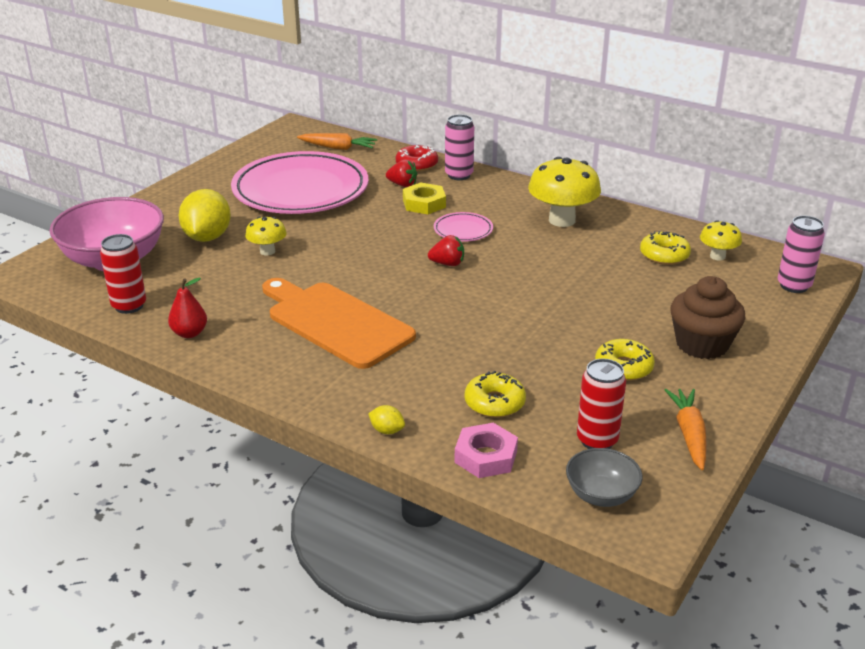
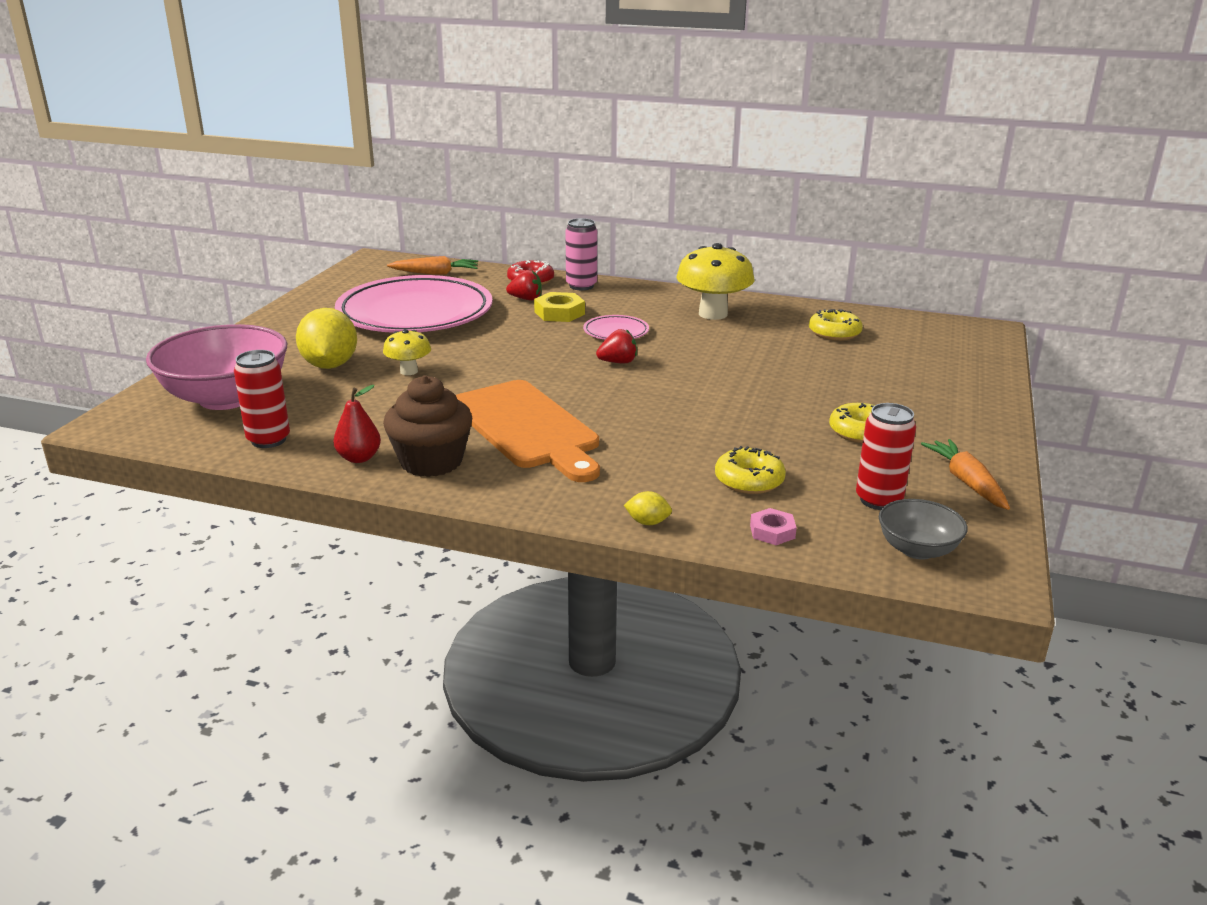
camera: 15 degrees left, 5 degrees down
(336, 322) = (527, 428): orange cutting board -> orange cutting board turned 150 degrees counterclockwise
(485, 456) = (772, 531): pink nut -> pink nut, size x0.63
(702, 344) = (923, 403): brown cupcake -> brown cupcake (431, 461)
(717, 256) = (886, 329): yellow mushroom -> none
(794, 286) = (974, 345): pink can -> none

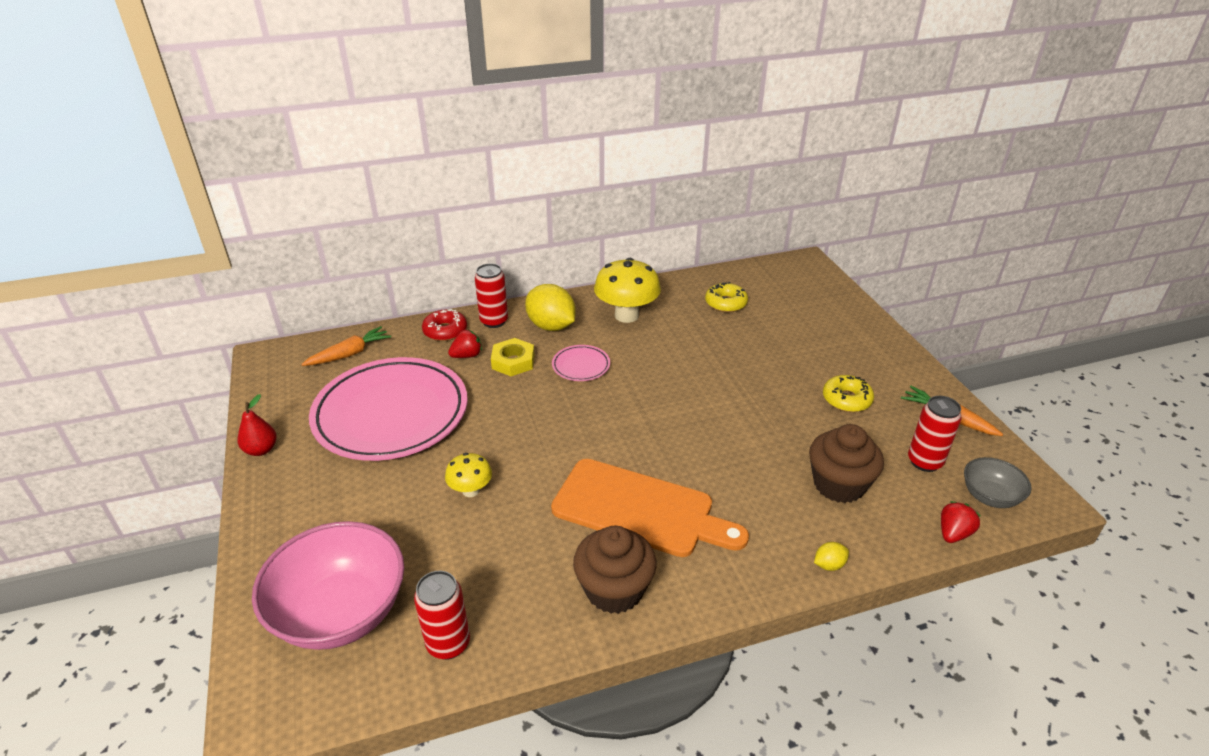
camera: 35 degrees left, 10 degrees up
(330, 365) = (391, 518): yellow lemon -> yellow lemon (551, 326)
(359, 458) = (553, 620): red pear -> red pear (261, 450)
(581, 286) = (494, 321): pink can -> red can
(618, 362) = (621, 400): red strawberry -> red strawberry (953, 533)
(749, 480) = (839, 484): yellow donut -> brown cupcake
(772, 531) = (904, 528): pink nut -> none

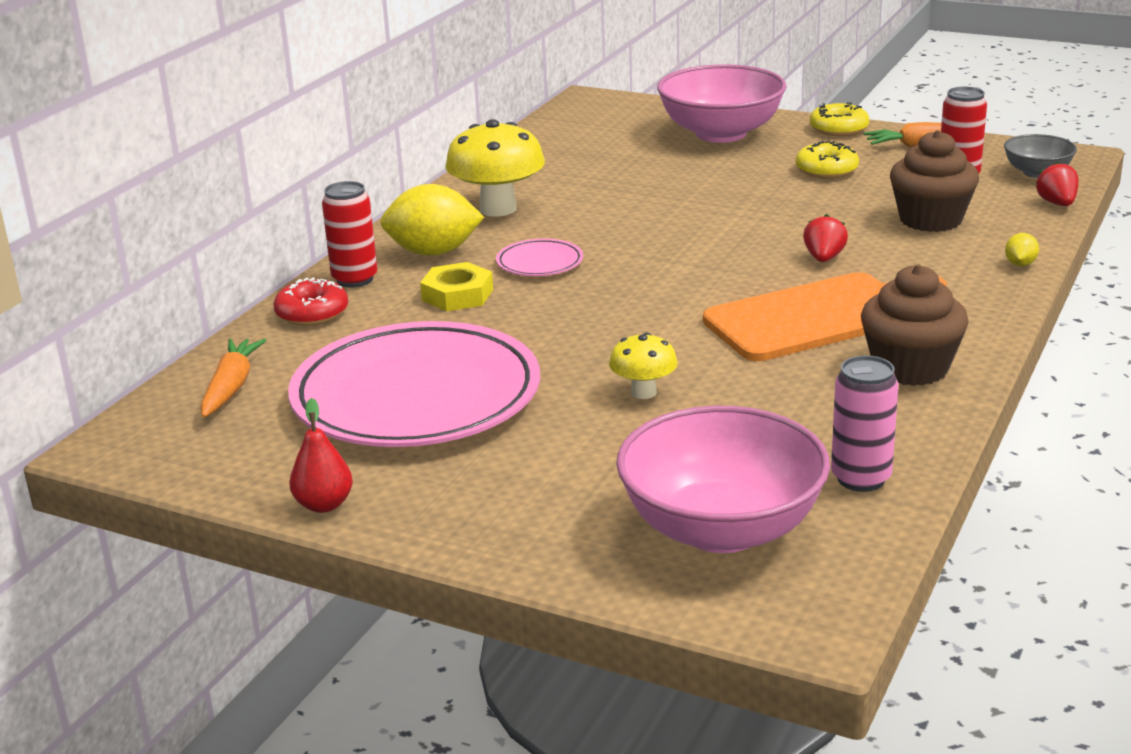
camera: 45 degrees left, 10 degrees down
(448, 644) = (861, 478): red can -> pink can
(467, 355) = (391, 316): red strawberry -> red strawberry (824, 258)
(725, 303) = (579, 158): yellow donut -> yellow donut (838, 129)
(834, 331) = (721, 133): none -> pink bowl

